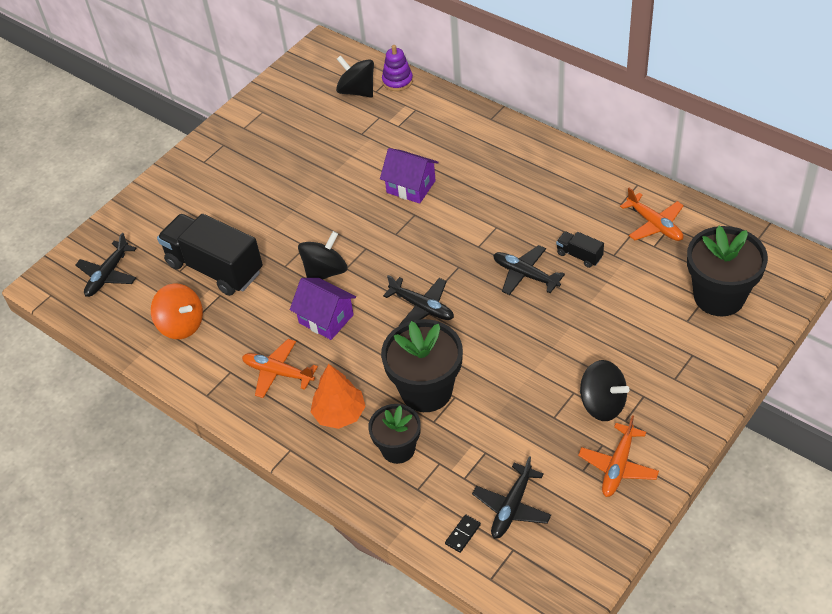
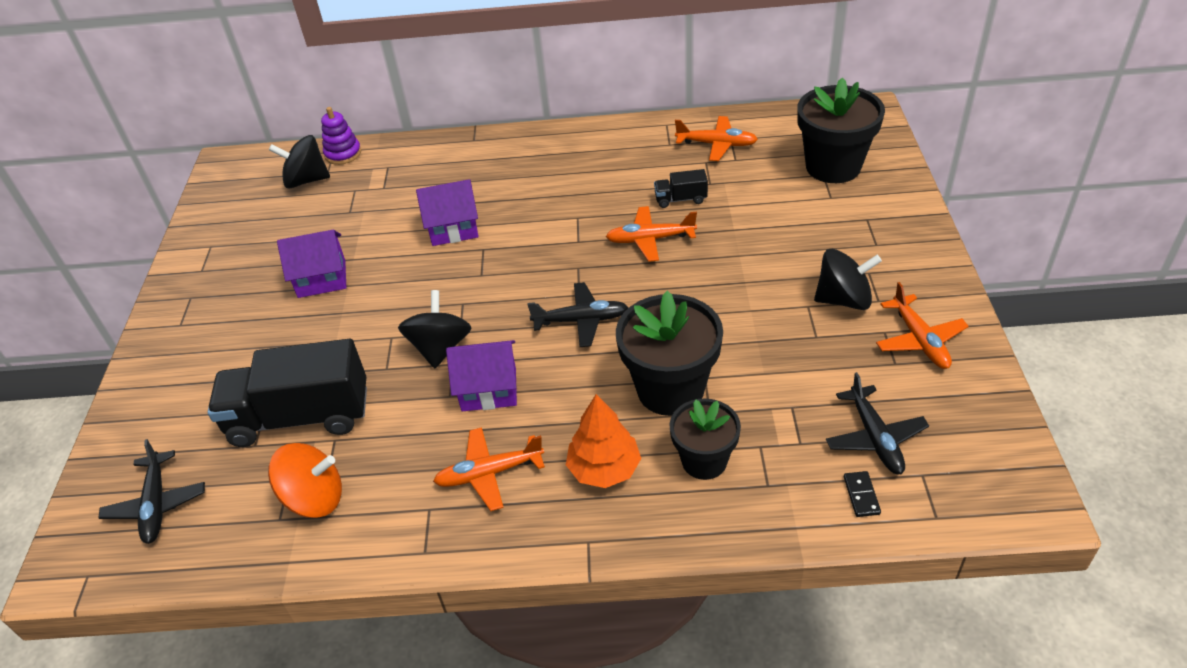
camera: 40 degrees left, 5 degrees down
(303, 177) = (322, 279): none -> purple house
(525, 275) = (650, 239): black plane -> orange plane

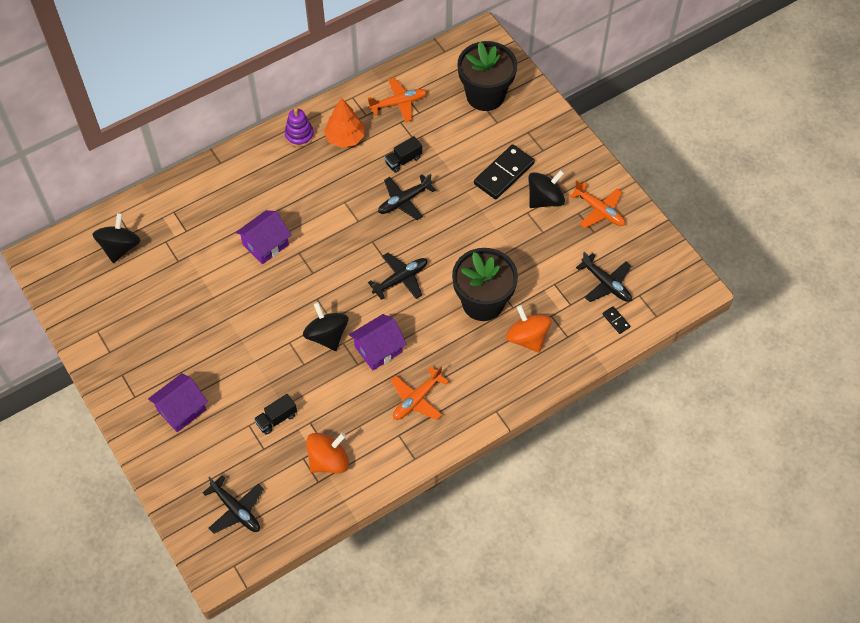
camera: 35 degrees left, 15 degrees up
(300, 417) = (276, 419): black truck -> black truck, size x0.43
(306, 180) = (120, 247): black spinning top -> black spinning top turned 135 degrees clockwise
(322, 279) = (205, 321): purple house -> purple house (181, 410)
(343, 154) = (128, 213): purple stacking toy -> purple stacking toy (299, 135)
(604, 469) = (478, 367): orange tree -> orange tree (345, 138)
(650, 239) = (404, 201): orange plane -> black plane
(704, 461) = (527, 338): black flower pot -> orange spinning top
(803, 253) = (504, 174): none -> black domino

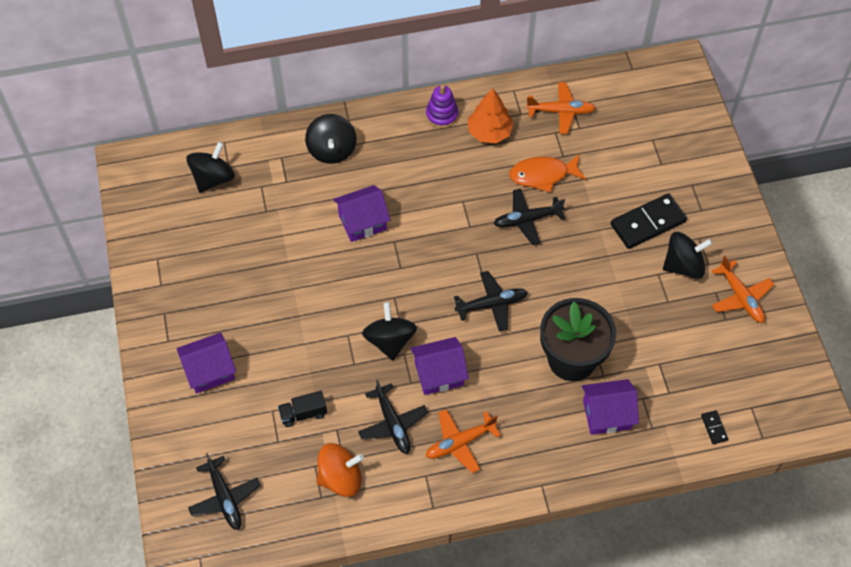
camera: 20 degrees right, 0 degrees up
(215, 192) = (332, 150): none -> black spinning top
(403, 160) = (543, 175): black truck -> orange fish
(485, 95) = (659, 130): black flower pot -> none
(527, 338) = (606, 414): orange spinning top -> purple house
(606, 284) = (718, 382): black plane -> black plane (392, 423)

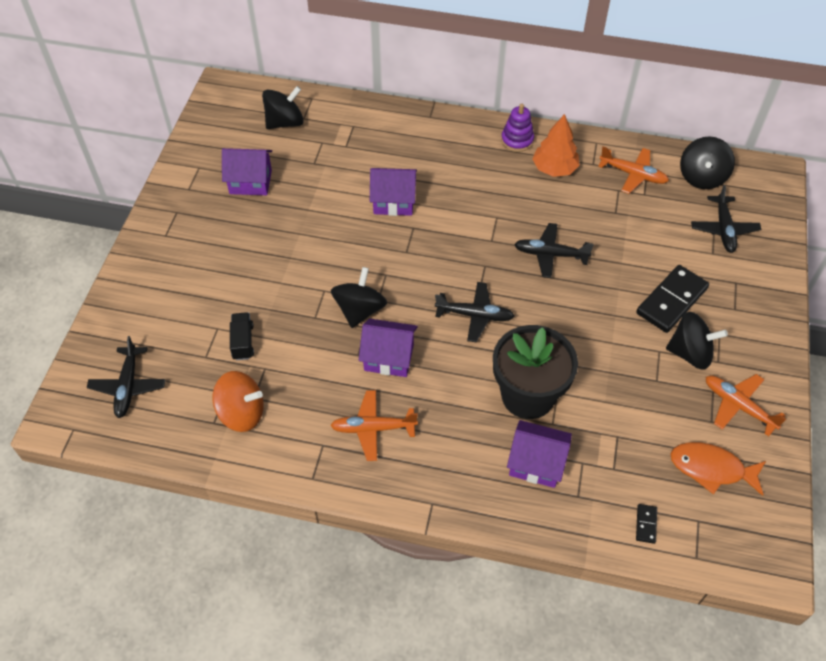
camera: 25 degrees right, 5 degrees down
(209, 371) = (184, 273): purple house -> purple house (250, 182)
(303, 414) = (243, 342): black truck -> black truck turned 75 degrees clockwise
(332, 150) = (401, 135): black spinning top -> black spinning top (702, 177)
(392, 423) = (319, 384): black plane -> black plane (723, 229)
(543, 175) = (586, 222): orange fish -> orange fish (711, 469)
(648, 223) = (672, 301): black domino -> black domino turned 45 degrees counterclockwise
(740, 297) = (738, 406): orange plane -> orange plane turned 135 degrees clockwise

